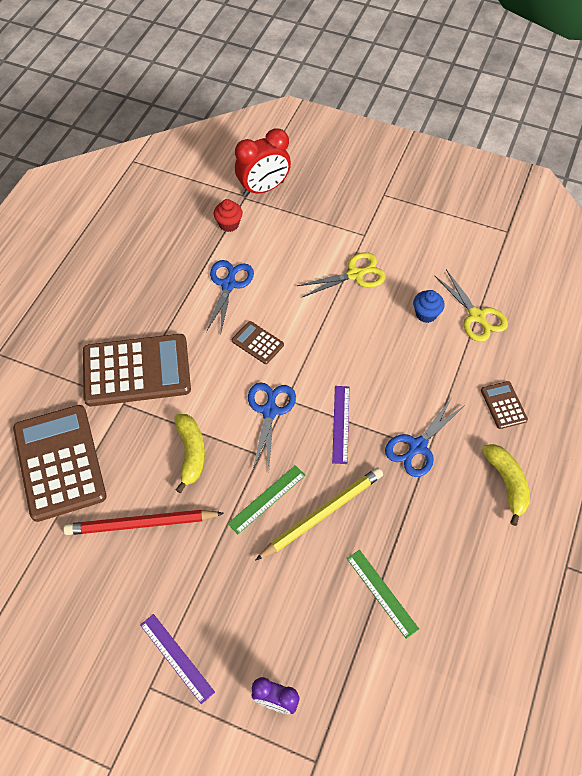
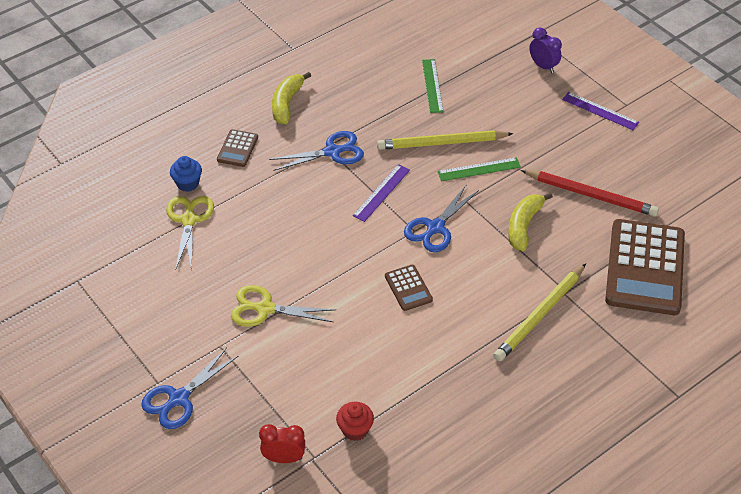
camera: 150 degrees left, 10 degrees down
(136, 371) = (540, 315): brown calculator -> yellow pencil
(177, 658) = (600, 111): purple ruler -> purple ruler turned 45 degrees counterclockwise
(228, 285) = (400, 358): blue scissors -> blue scissors (179, 398)
(263, 188) = (284, 458): red clock -> red clock, size x0.60
(426, 314) = (232, 242): blue cupcake -> blue cupcake (187, 183)

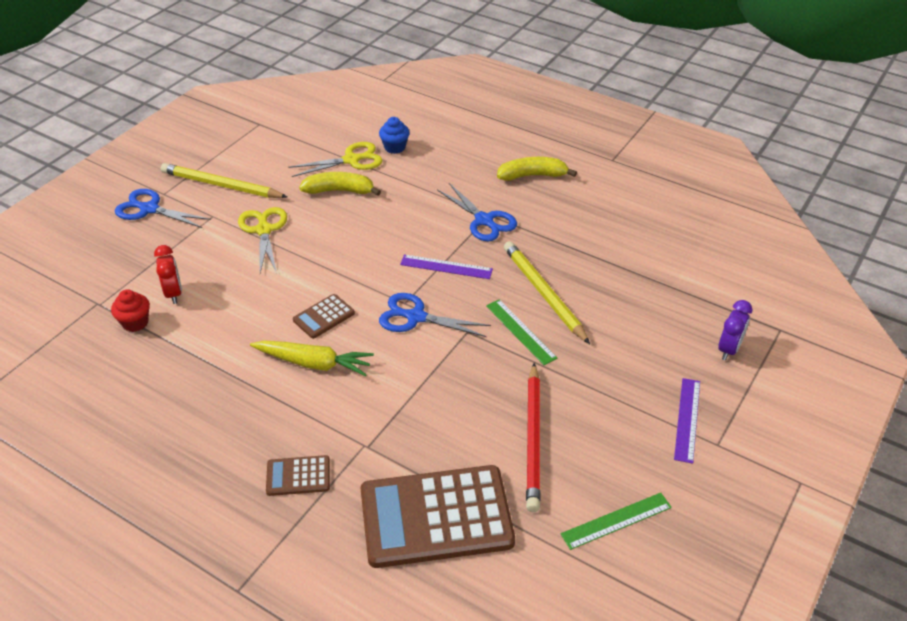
camera: 70 degrees right, 5 degrees down
(237, 148) = (454, 163): brown calculator -> brown calculator (298, 476)
(284, 458) = (95, 286): red clock -> red clock (174, 293)
(432, 85) = (628, 266): green ruler -> green ruler (616, 520)
(463, 306) = (314, 363): none -> yellow carrot
(524, 226) = (453, 388): yellow banana -> yellow banana (340, 191)
(540, 315) = (324, 430): yellow pencil -> yellow pencil (222, 185)

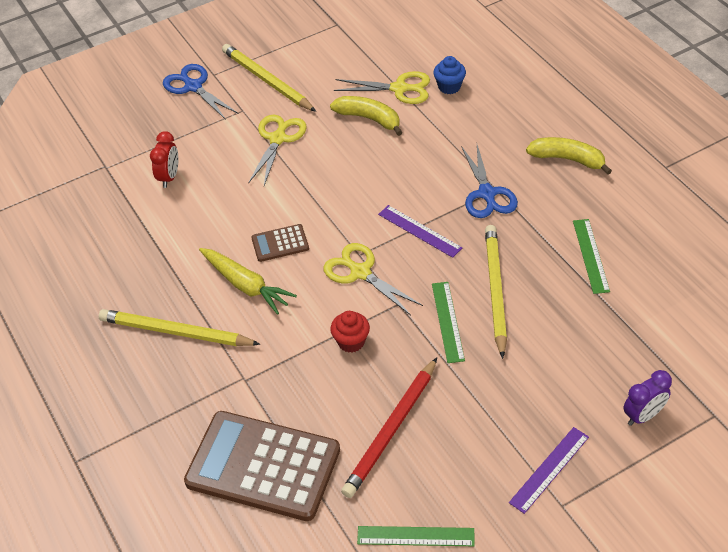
camera: 30 degrees right, 5 degrees up
(135, 322) = (124, 195): red cupcake -> red cupcake (351, 342)
(270, 428) = (176, 332): none -> yellow pencil
(298, 476) = (174, 384): brown calculator -> none
(416, 317) = (360, 272): blue scissors -> yellow scissors
(601, 242) = (590, 255): none -> green ruler

